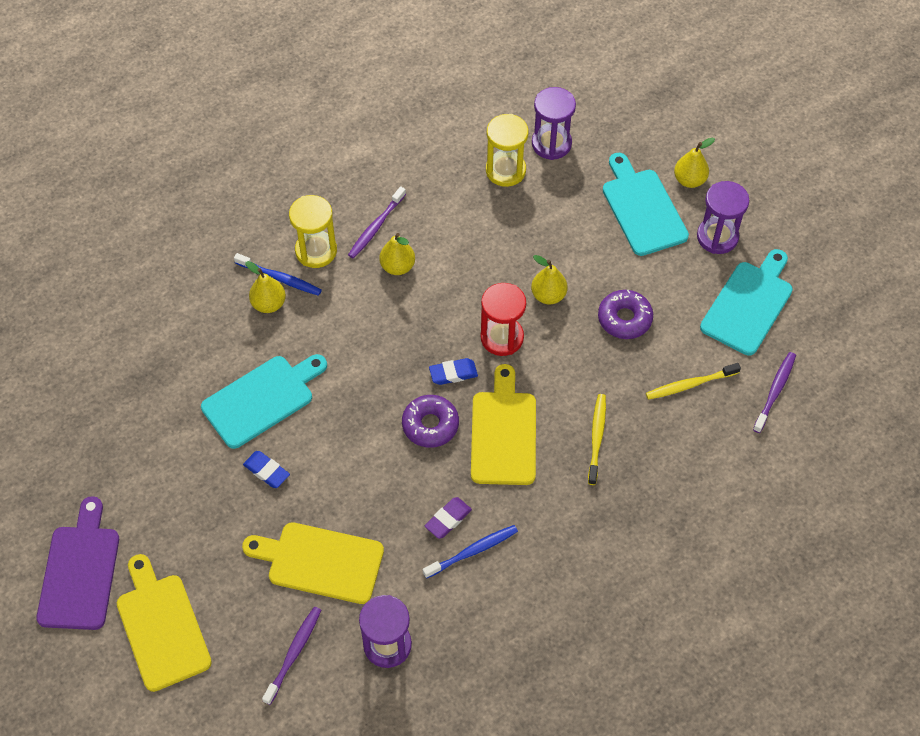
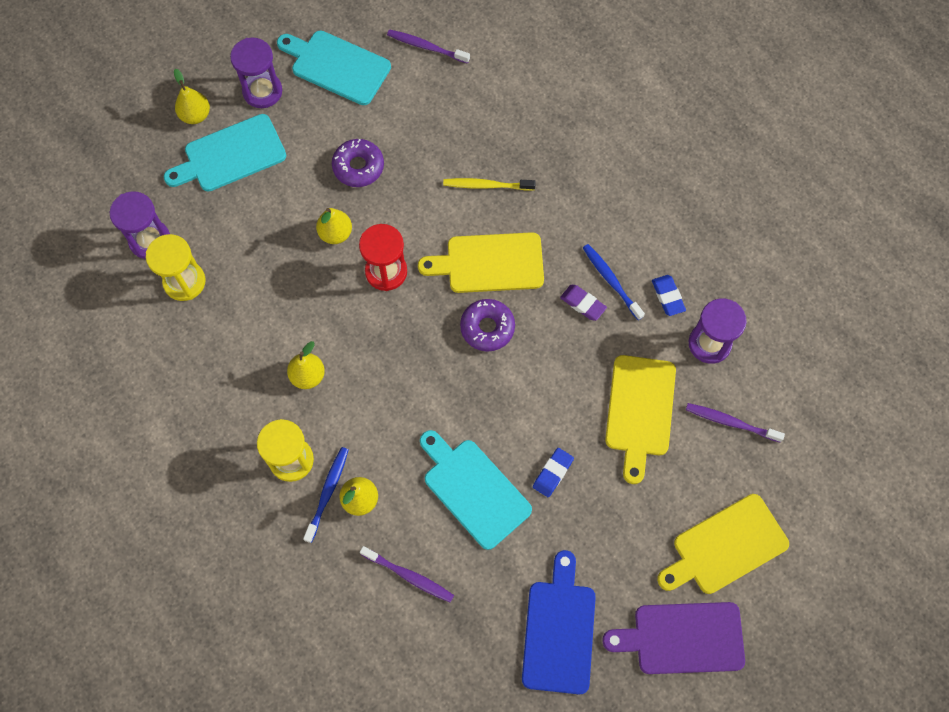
camera: 95 degrees left, 10 degrees up
(112, 461) = (559, 631): none -> blue cutting board
(376, 227) = (259, 402): purple toothbrush -> purple toothbrush (409, 576)
(453, 373) = (429, 312): blue eraser -> blue eraser (667, 296)
(690, 384) = (425, 112): yellow toothbrush -> none

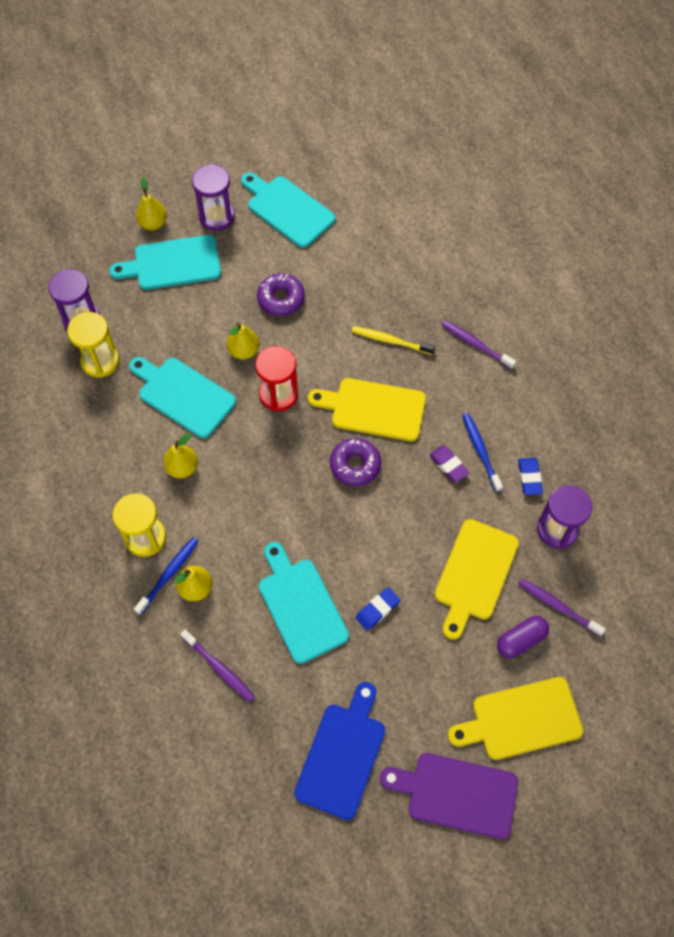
camera: 15 degrees right, 5 degrees down
(285, 297) = (183, 395): none -> turquoise cutting board
(426, 47) = (371, 210): purple toothbrush -> purple toothbrush (475, 344)
(704, 466) = (521, 640): none -> purple capsule

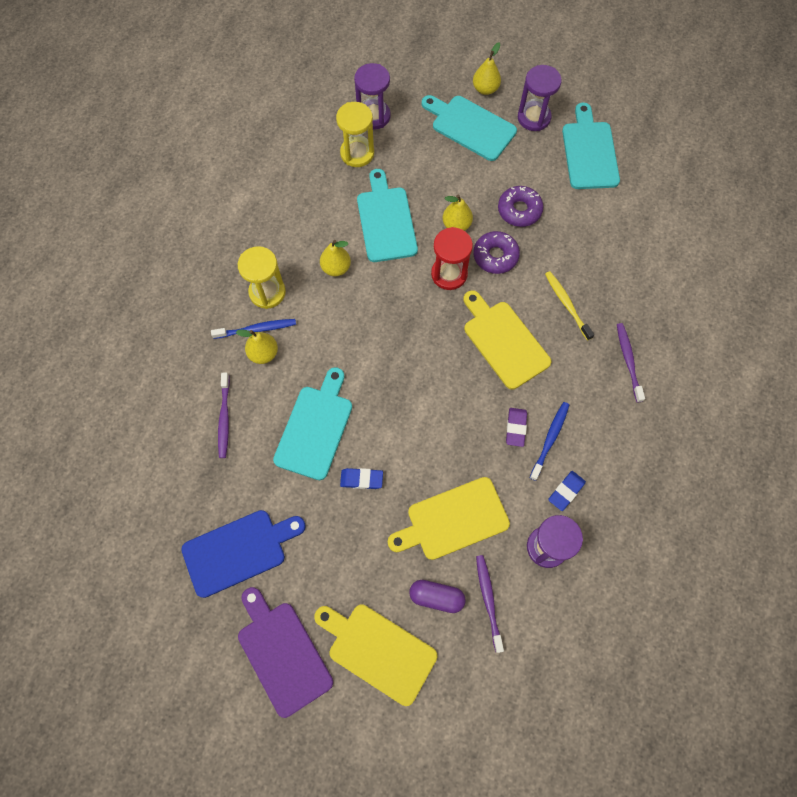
camera: 45 degrees right, 5 degrees up
(355, 465) = (450, 368): purple donut -> purple donut (495, 256)

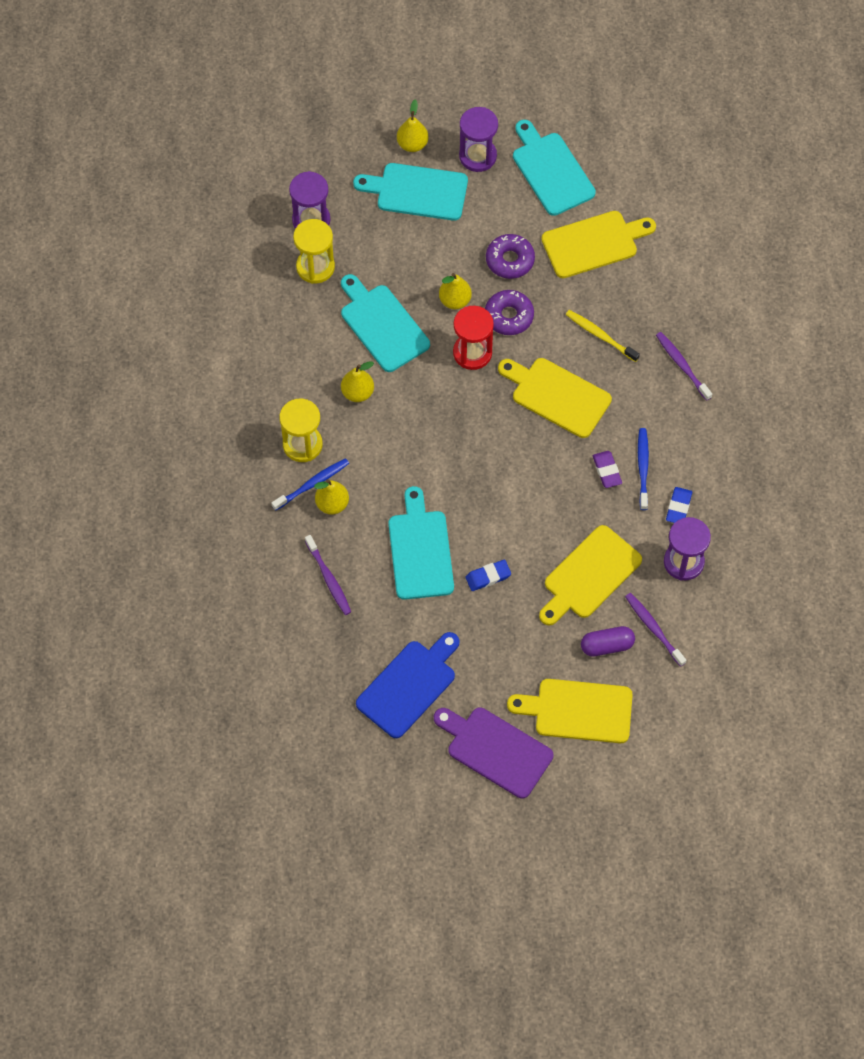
camera: 25 degrees left, 5 degrees down
(598, 225) = (594, 243): none -> yellow cutting board

